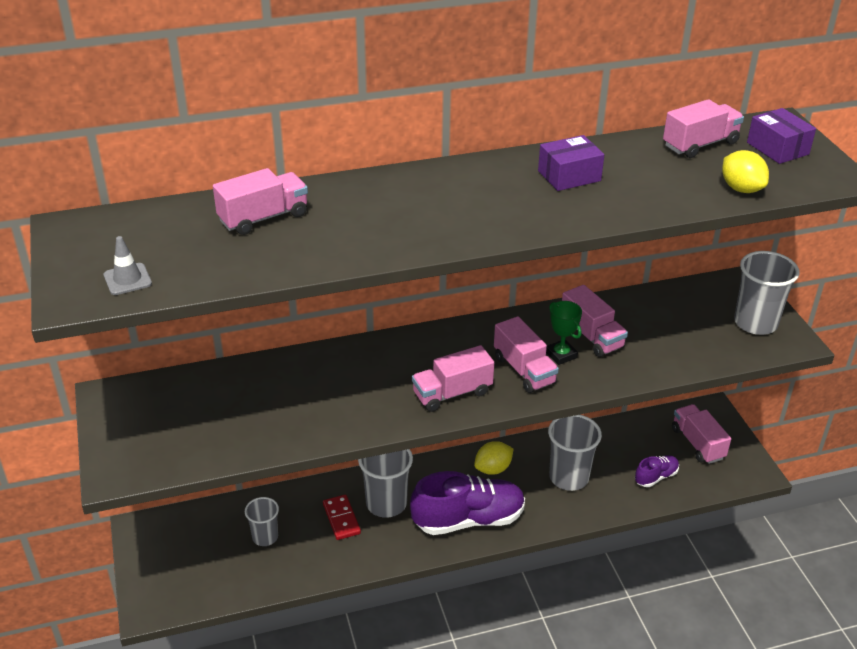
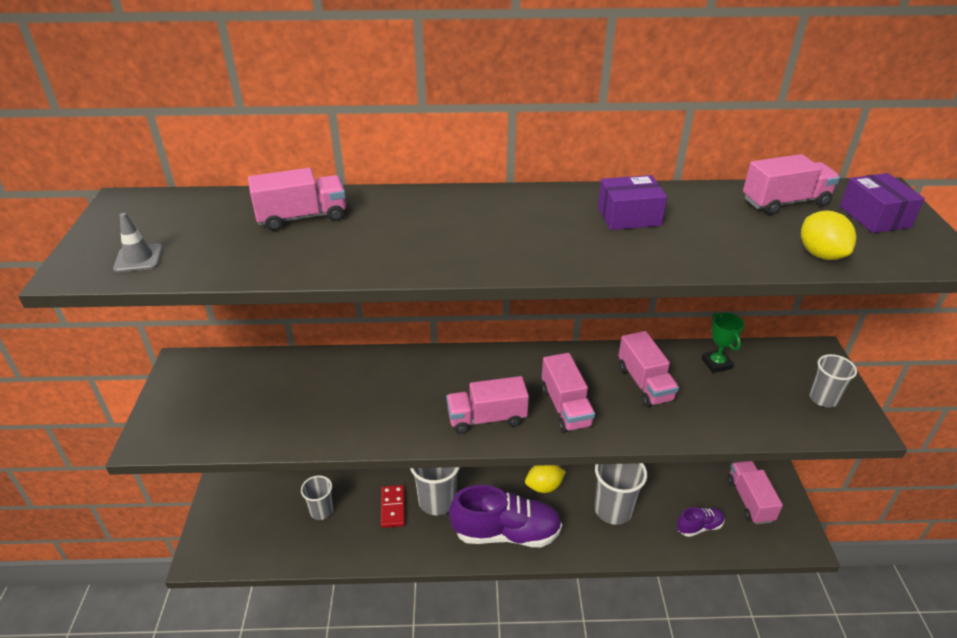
camera: 15 degrees right, 0 degrees up
(561, 355) = (608, 397): green trophy -> green trophy (716, 364)
(755, 323) = (823, 398): grey cup -> grey cup, size x0.61

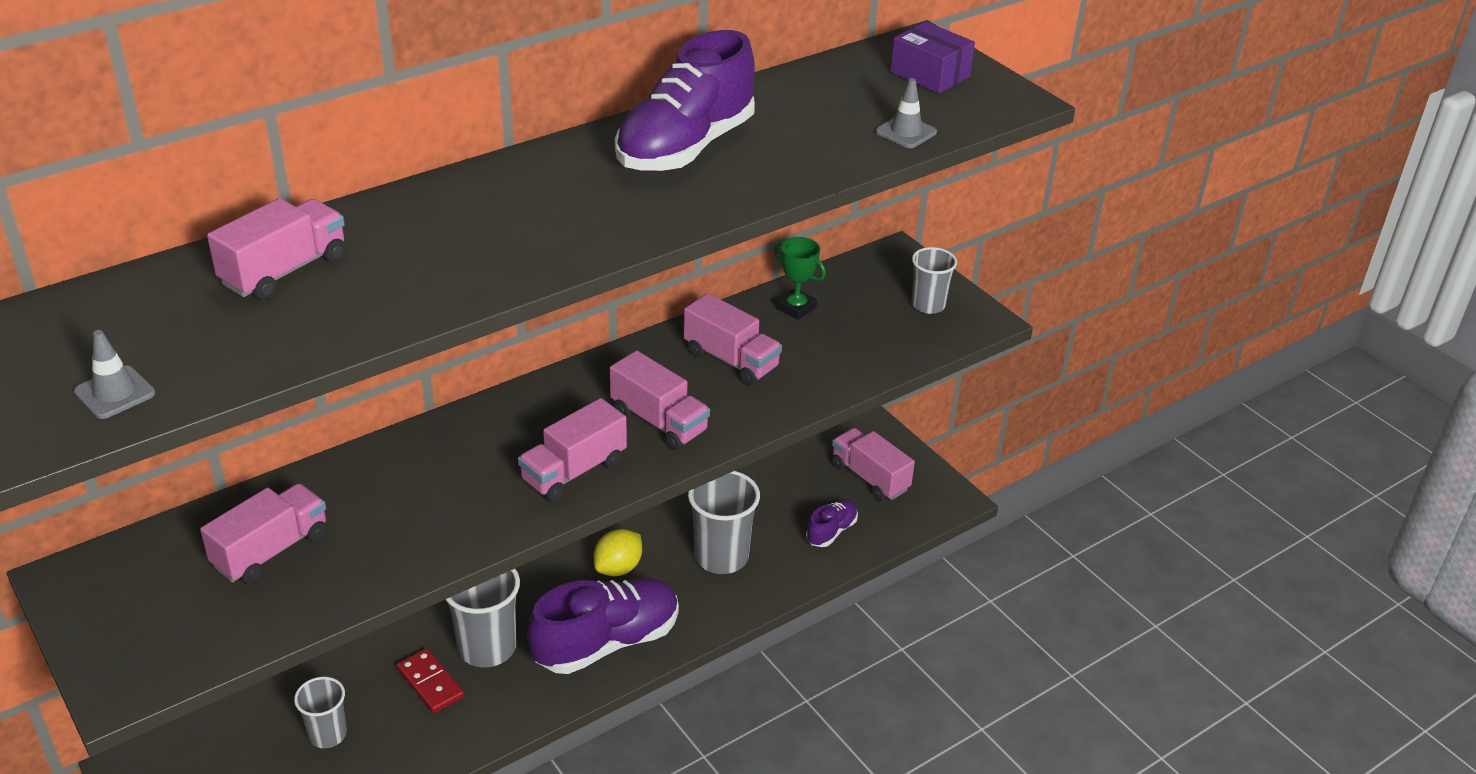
camera: 35 degrees left, 0 degrees up
(629, 216) = (685, 148): purple box -> purple shoe
(785, 202) = (834, 83): pink truck -> pink truck (271, 550)
(820, 254) = (906, 132): yellow lemon -> grey traffic cone

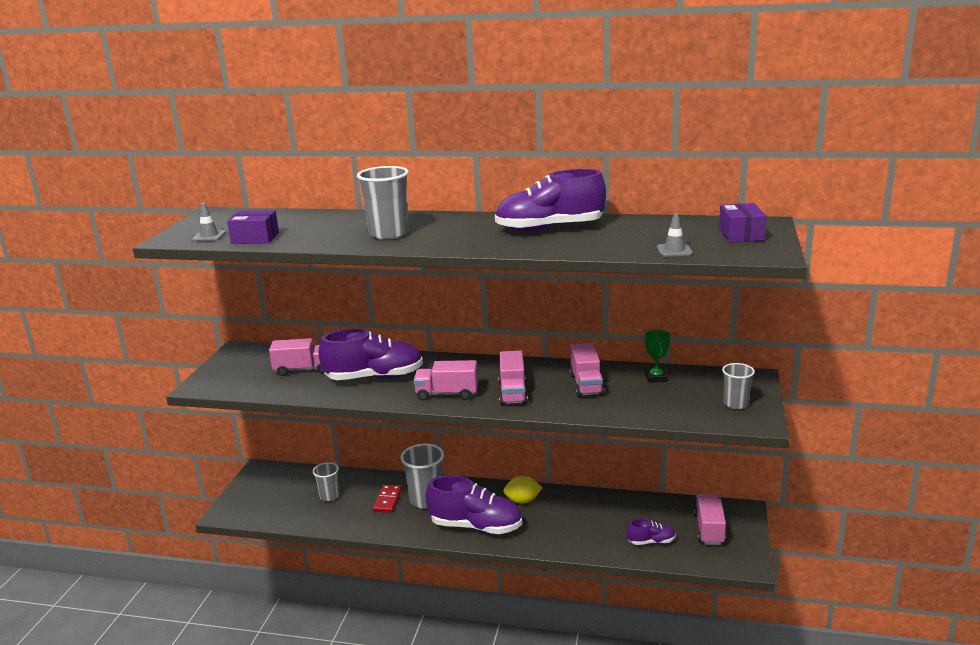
camera: 50 degrees right, 15 degrees down
(228, 358) = (255, 238): none -> purple box
(285, 271) = (322, 222): pink truck -> none
(418, 501) = (374, 377): none -> purple shoe
(721, 557) = (577, 522): grey cup -> grey cup (388, 234)

